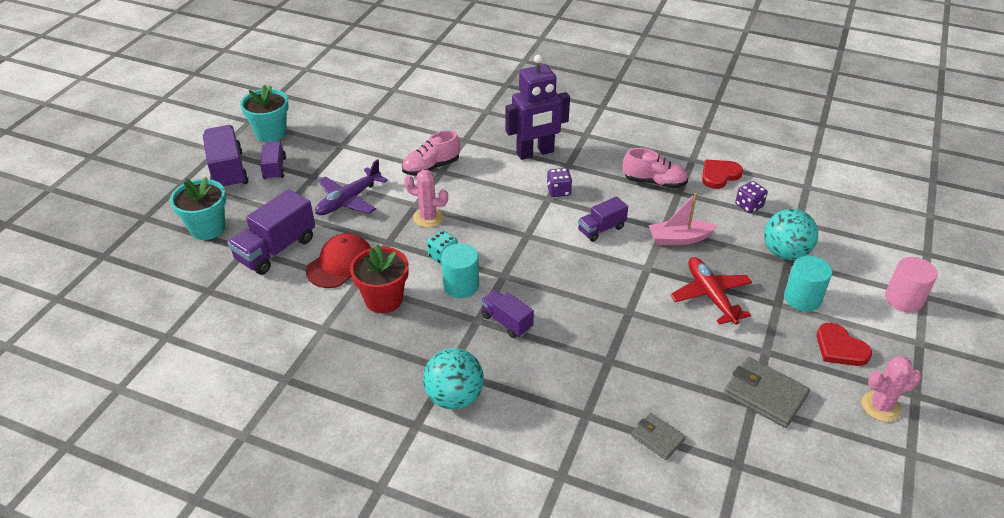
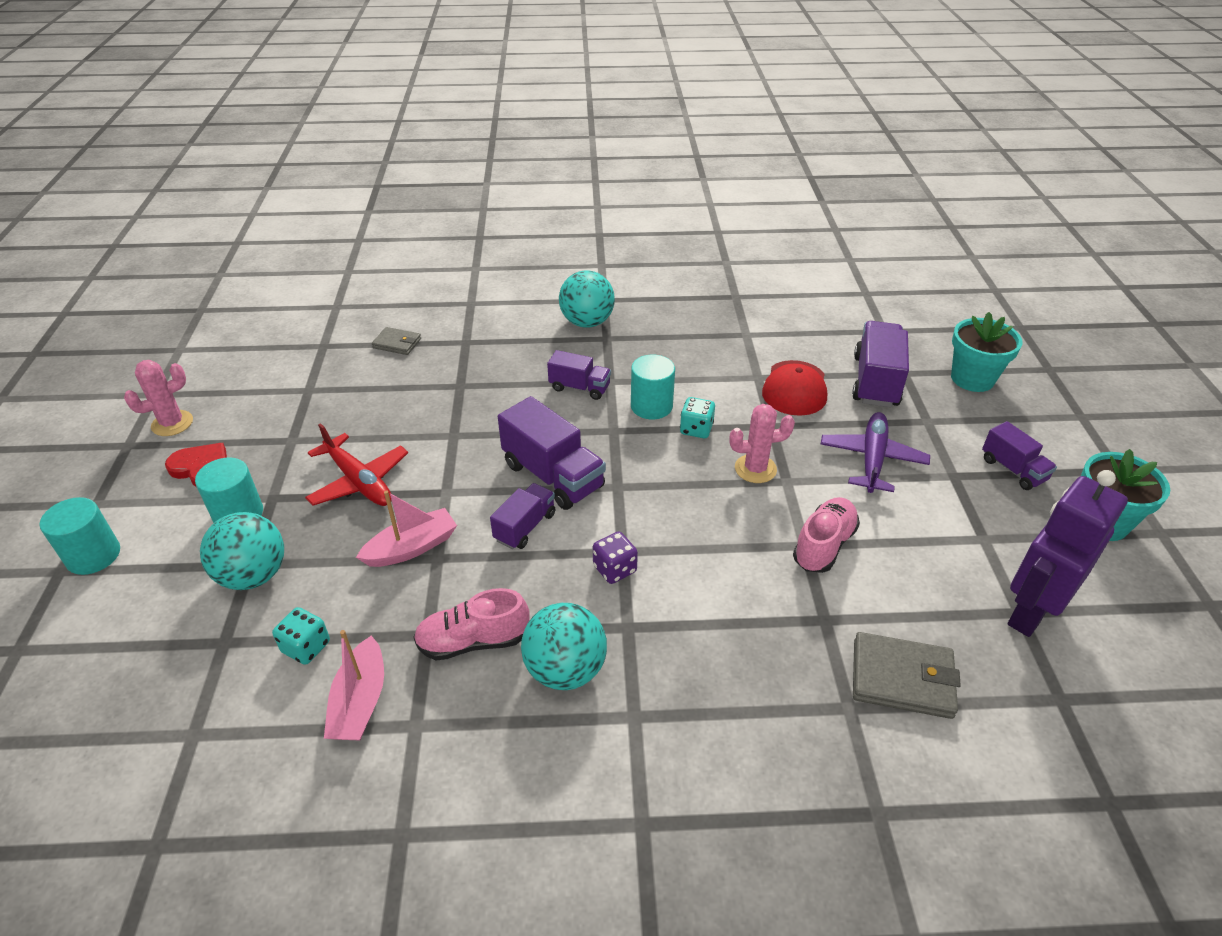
camera: 155 degrees right, 0 degrees up
(228, 171) = (1058, 447): purple truck -> purple truck (553, 476)
(383, 299) = (717, 371): red flower pot -> none
(535, 153) = (694, 633): purple robot -> purple robot (1030, 612)
(610, 158) = (565, 670): none -> turquoise ball
(719, 175) = (360, 702): red heart -> pink boat
(749, 206) = (306, 647): purple dice -> turquoise dice
(765, 395) = (295, 400): grey wallet -> grey wallet (902, 678)
(903, 299) = (93, 555): pink cylinder -> turquoise cylinder

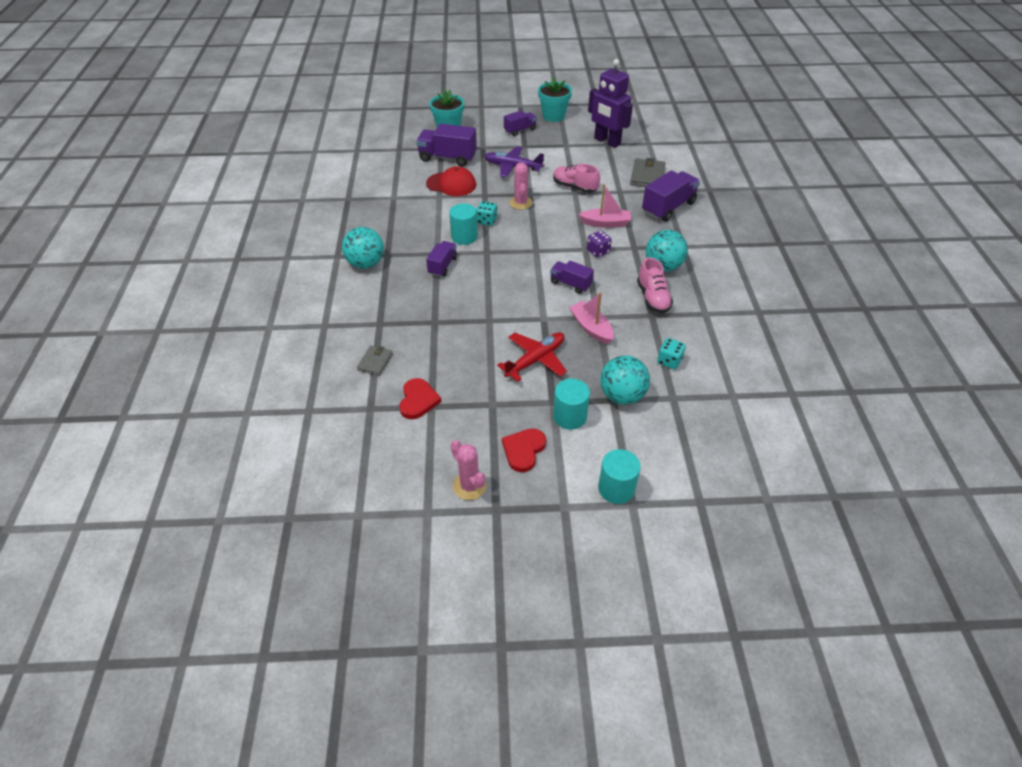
camera: 90 degrees left, 5 degrees up
(322, 379) = (418, 400): none -> red heart
(360, 702) = (697, 334): pink boat -> pink boat (605, 223)
(553, 476) = (528, 275): purple truck -> purple truck (668, 207)

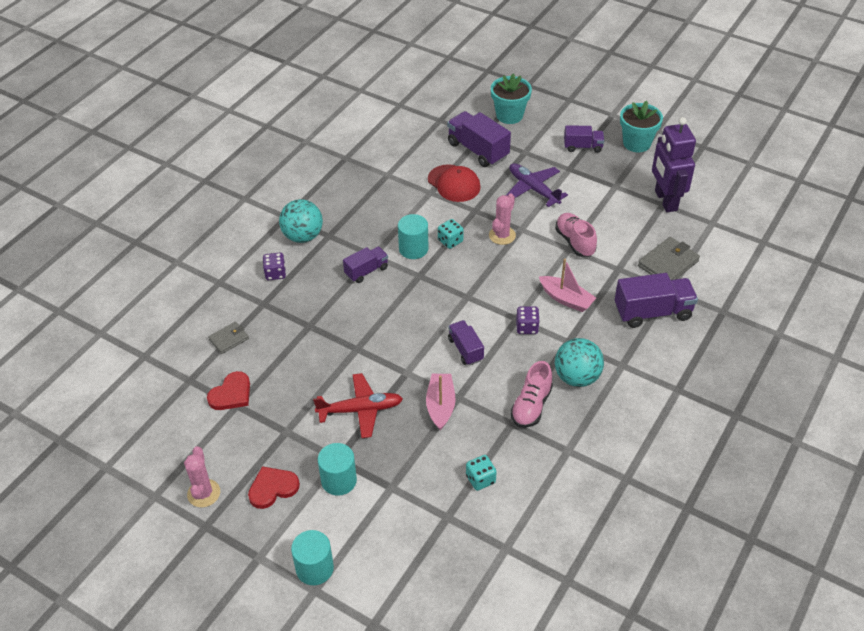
camera: 35 degrees right, 0 degrees up
(368, 298) = (275, 273): none -> purple dice
(622, 396) = (403, 488): turquoise ball -> none

